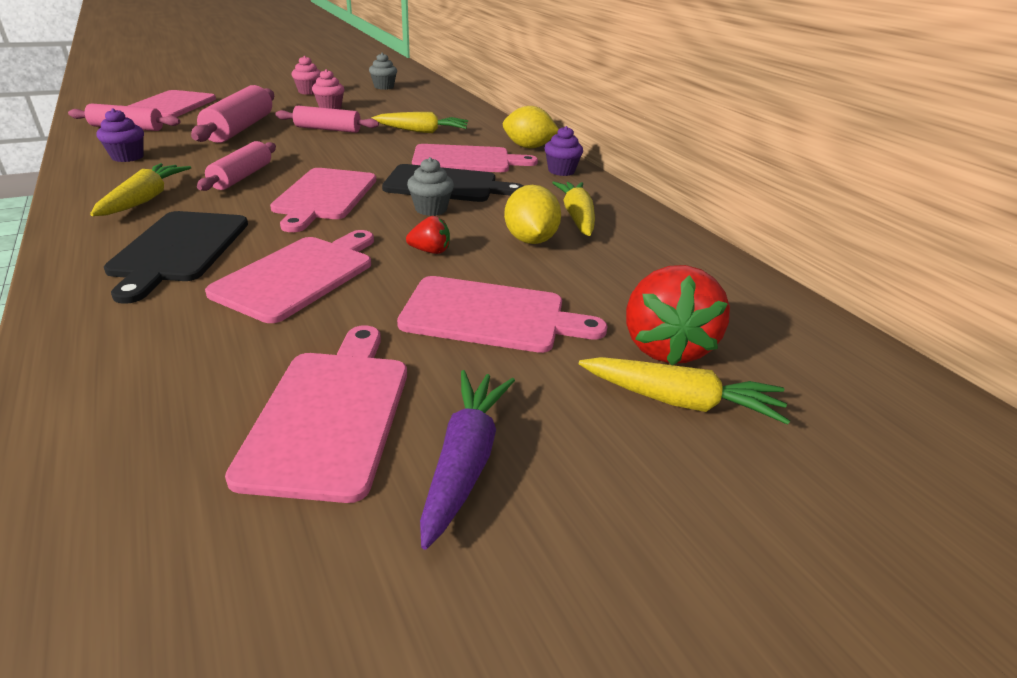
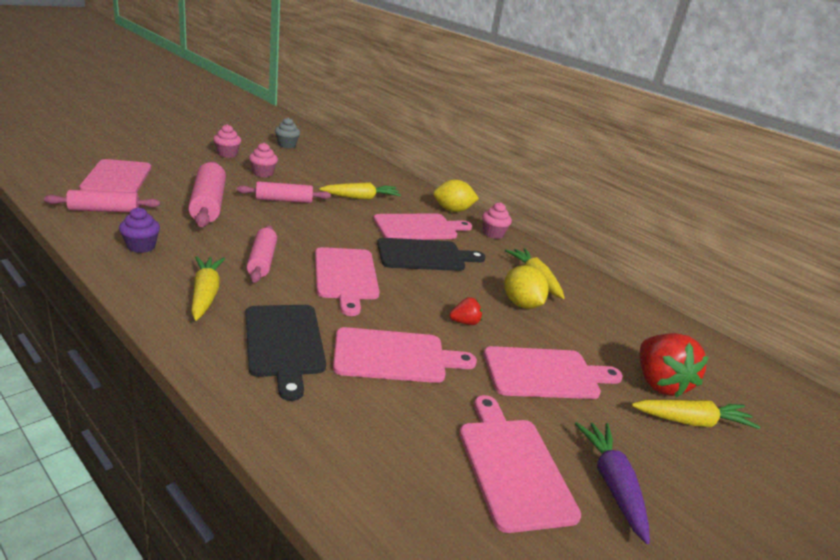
camera: 20 degrees left, 5 degrees down
(299, 275) = (395, 356): pink cutting board -> pink cutting board turned 75 degrees clockwise
(431, 209) = (433, 282): grey cupcake -> none
(561, 171) = (493, 234): purple cupcake -> pink cupcake

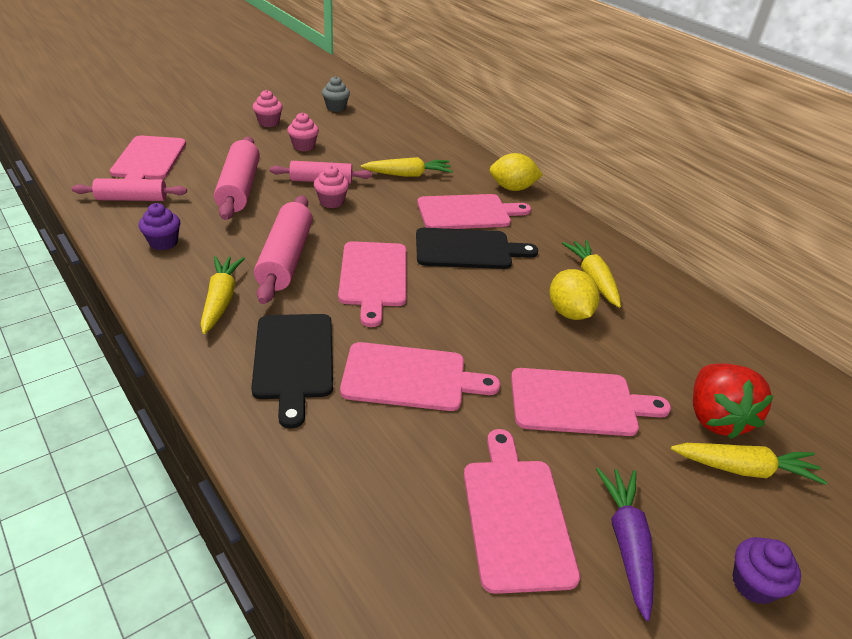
camera: 10 degrees right, 10 degrees up
(262, 261) = (286, 259): pink rolling pin -> pink rolling pin, size x1.51
(465, 322) = (497, 336): red strawberry -> none
(493, 234) = (555, 219): pink cupcake -> pink cupcake (331, 202)
(723, 511) = (753, 584): none -> purple cupcake

